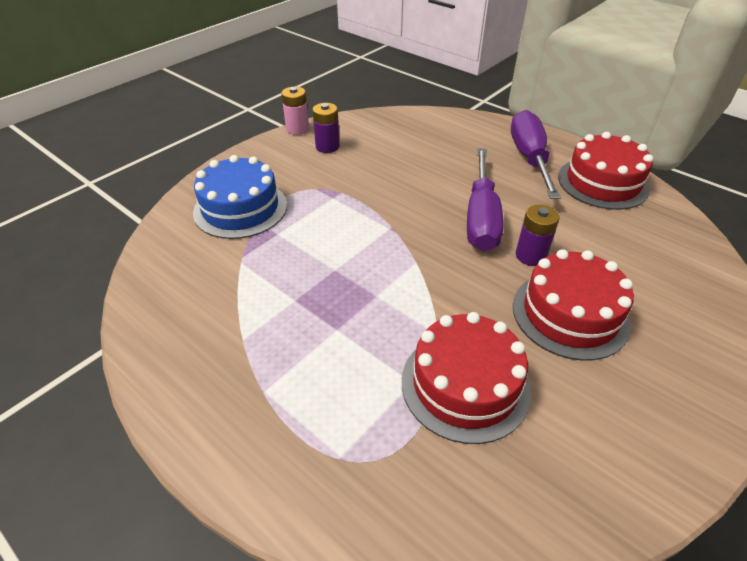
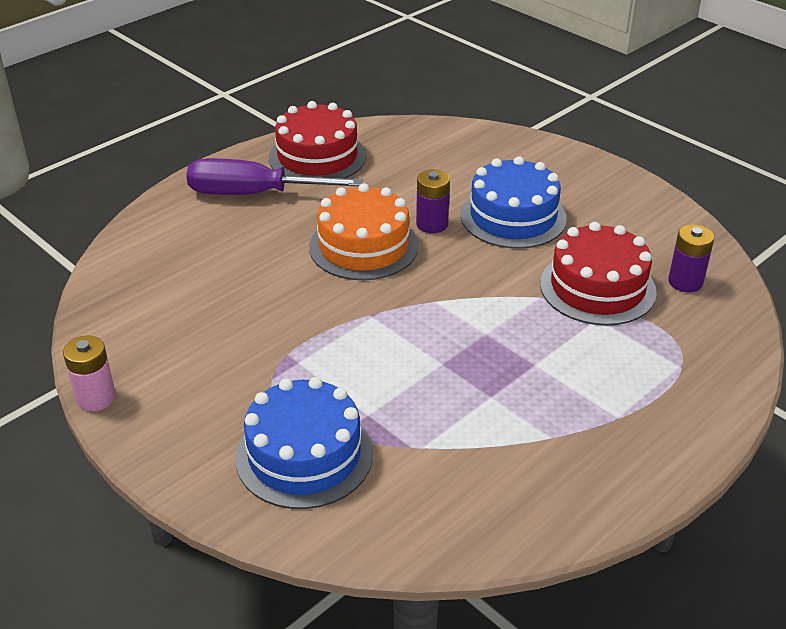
camera: 85 degrees left, 5 degrees down
(327, 147) = (164, 364): purple battery -> purple battery (685, 282)
(481, 217) = (363, 246): purple screwdriver -> orange cake
(570, 314) = (513, 217): red cake -> blue cake

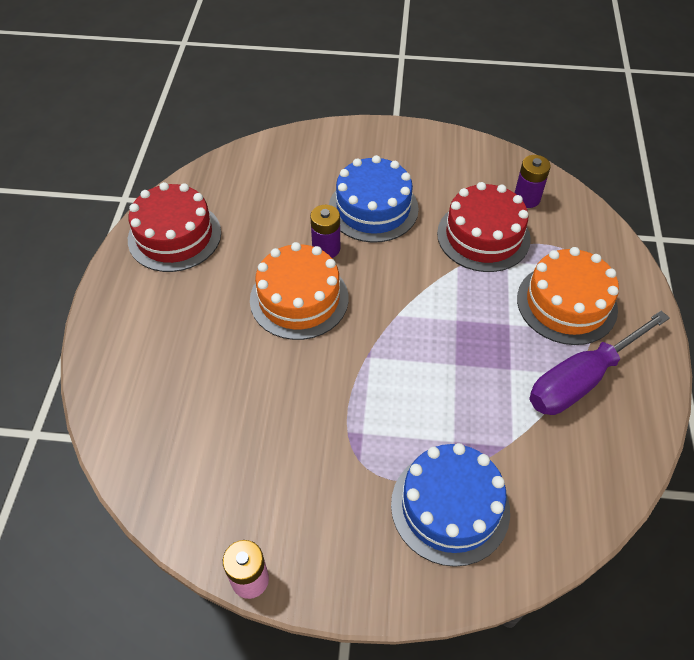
camera: 40 degrees left, 15 degrees up
(255, 194) = (163, 302): purple screwdriver -> purple screwdriver (582, 379)
(617, 381) = (566, 303): none -> orange cake

